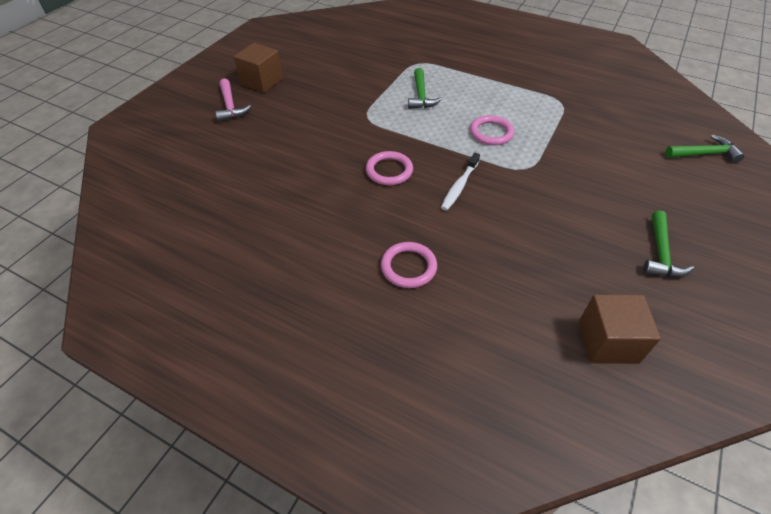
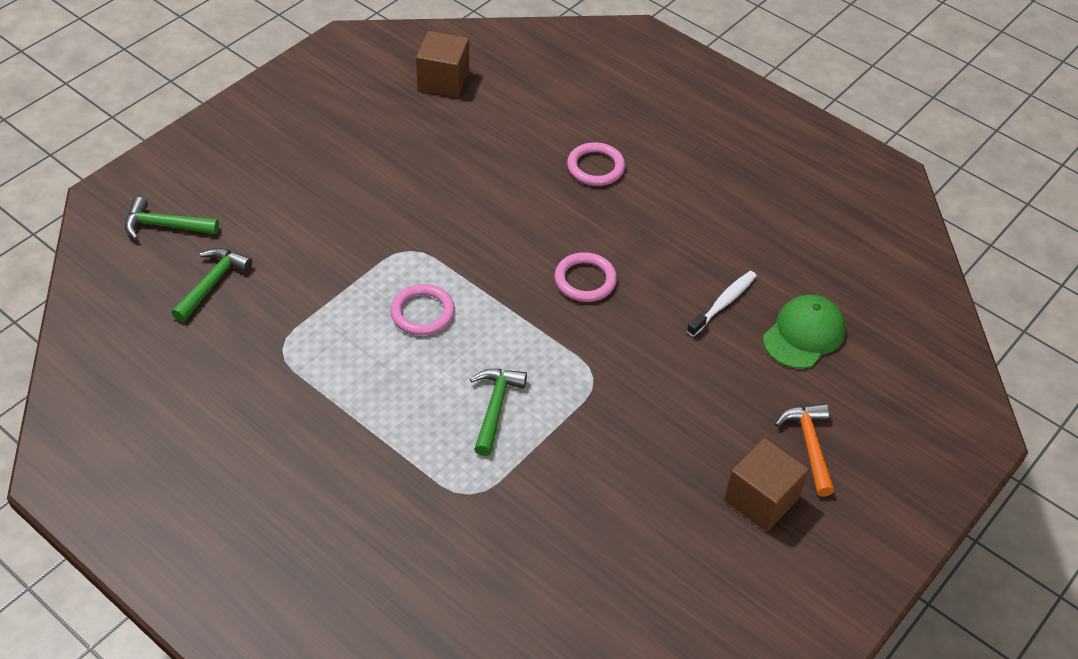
camera: 170 degrees left, 0 degrees up
(224, 163) = (804, 334): none -> green cap
(230, 106) = (809, 446): pink hammer -> orange hammer
(459, 186) = (504, 242): white toothbrush -> white toothbrush (723, 303)
(660, 253) = (334, 132): green hammer -> green hammer (212, 283)

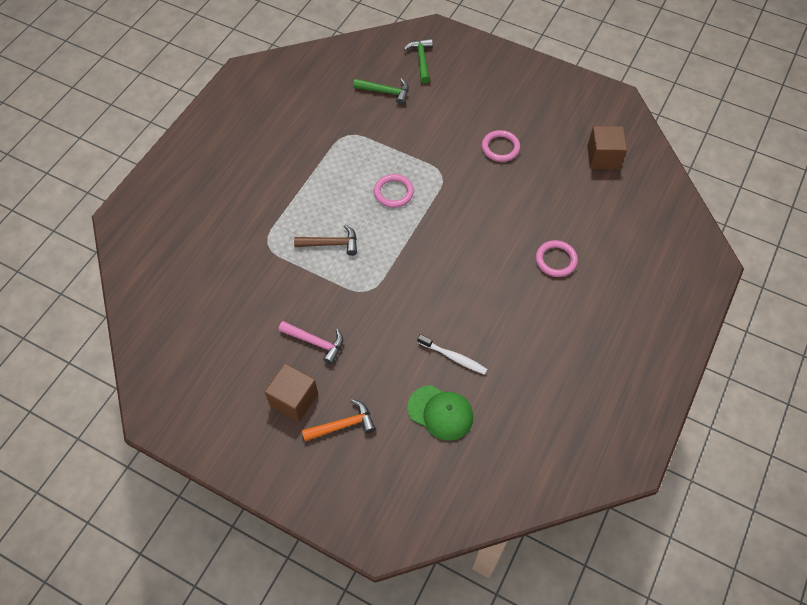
camera: 80 degrees right, 10 degrees up
(495, 407) = (331, 244): green hammer -> brown hammer
(585, 280) = (448, 272): pink ring -> pink ring (500, 148)
(669, 457) = (315, 342): none -> pink hammer

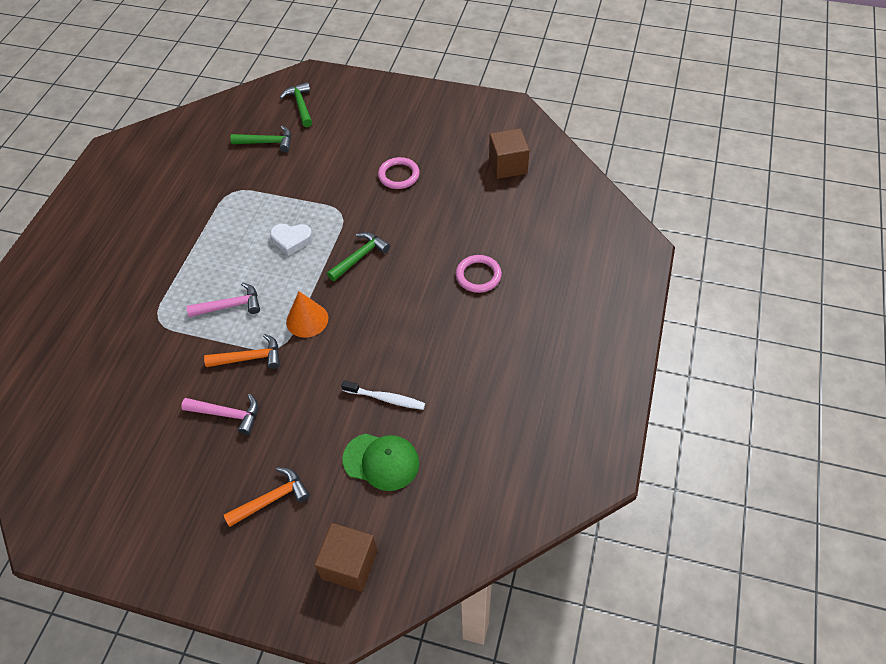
camera: 10 degrees left, 5 degrees down
(294, 399) = (211, 482): brown cube -> brown cube (349, 564)
(331, 244) = (230, 306): brown hammer -> pink hammer
(341, 295) = (250, 358): none -> orange hammer
(393, 192) = (291, 240): pink ring -> white heart
(396, 270) = (307, 320): none -> orange cone
(452, 221) = (360, 257): none -> green hammer

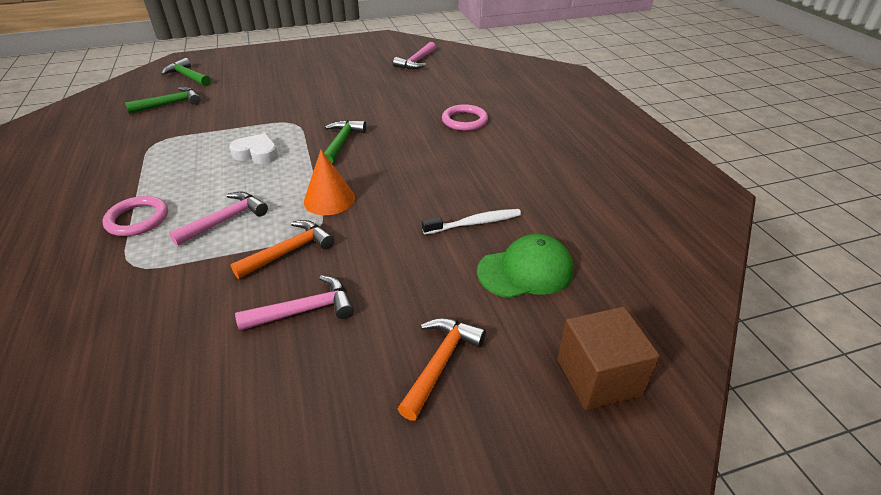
camera: 35 degrees left, 15 degrees down
(291, 240) = (257, 153): white heart -> white heart turned 135 degrees counterclockwise
(399, 175) = (327, 89): pink ring -> pink ring (137, 219)
(508, 165) = (416, 62): brown cube -> pink hammer

